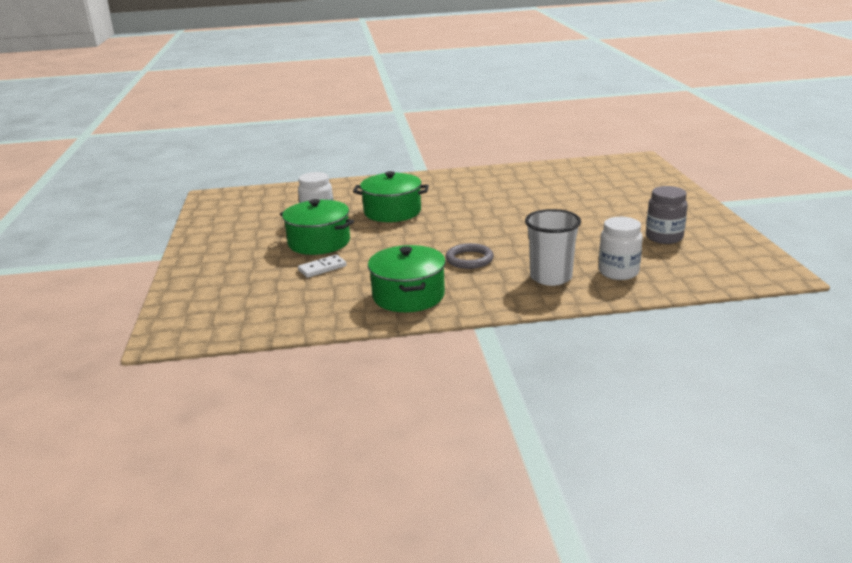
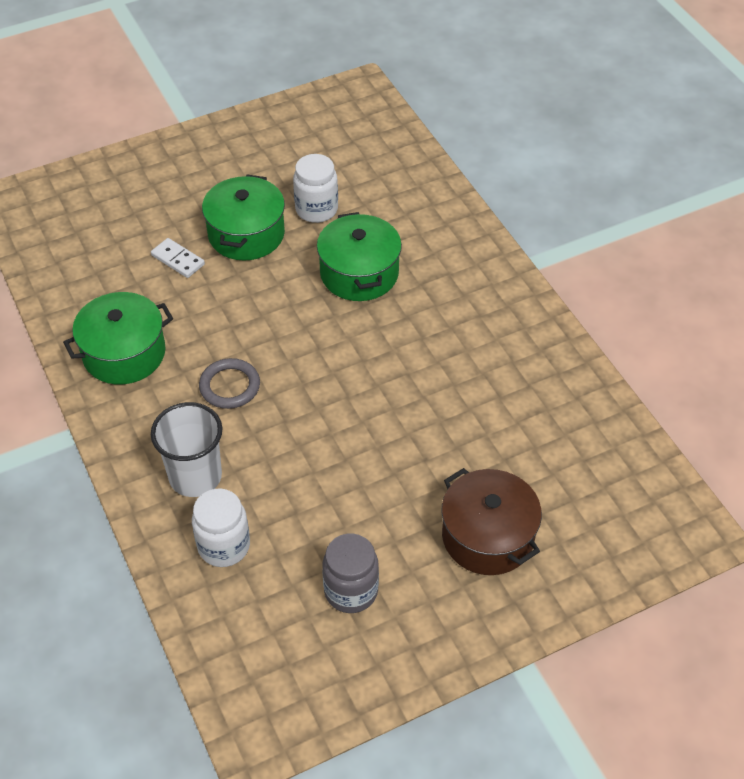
camera: 70 degrees right, 25 degrees up
(629, 200) = (488, 536): none -> brown pot

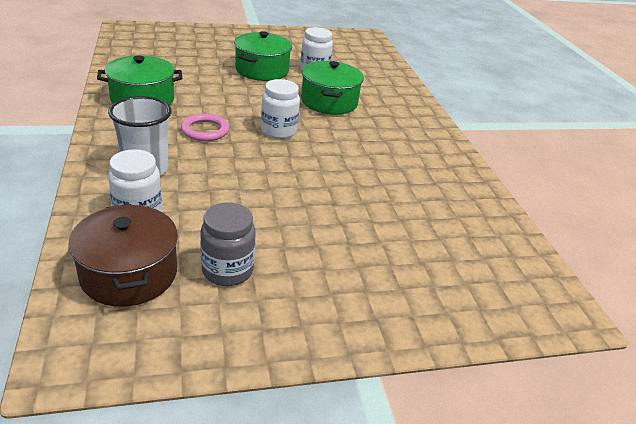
camera: 10 degrees right, 15 degrees down
(178, 260) = (210, 70): white domino -> none
(230, 386) = (205, 130): grey ring -> pink ring
(318, 355) = (278, 131): none -> white jar
(488, 536) = (368, 264): brown pot -> brown pot (129, 273)

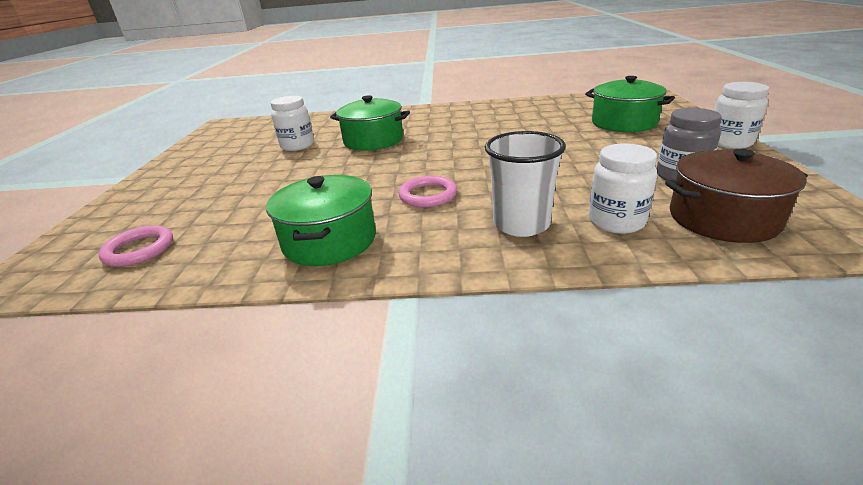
camera: 70 degrees left, 5 degrees down
(149, 48) = (139, 249): none -> pink ring
(262, 70) = (279, 169): green pot -> green pot (623, 123)
(278, 131) = (432, 160): white jar -> white jar (729, 142)

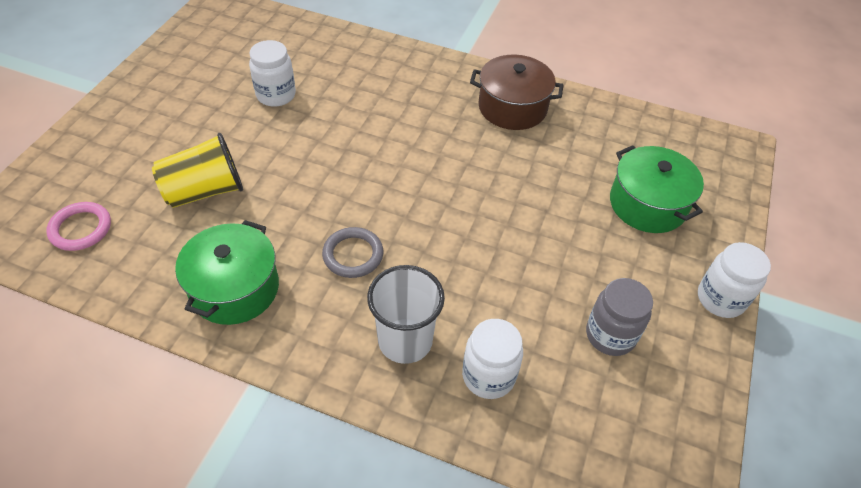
camera: 15 degrees right, 20 degrees up
(263, 199) = (205, 191): none -> yellow cup
(373, 140) = (357, 119): green pot -> none
(428, 195) = (353, 255): pink ring -> grey ring
(723, 218) = (584, 416): brown pot -> brown pot (512, 107)

